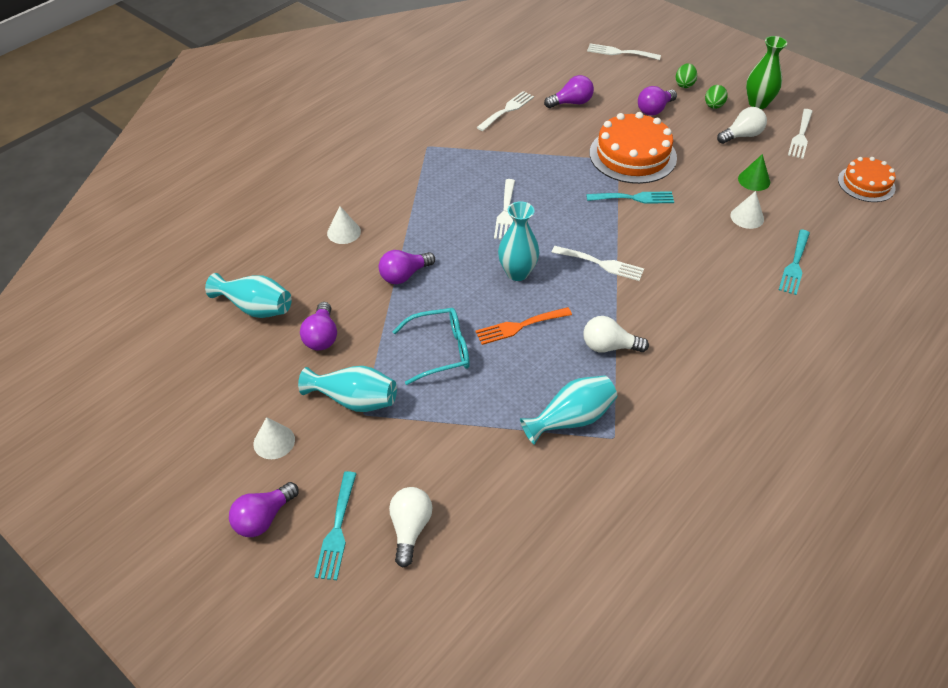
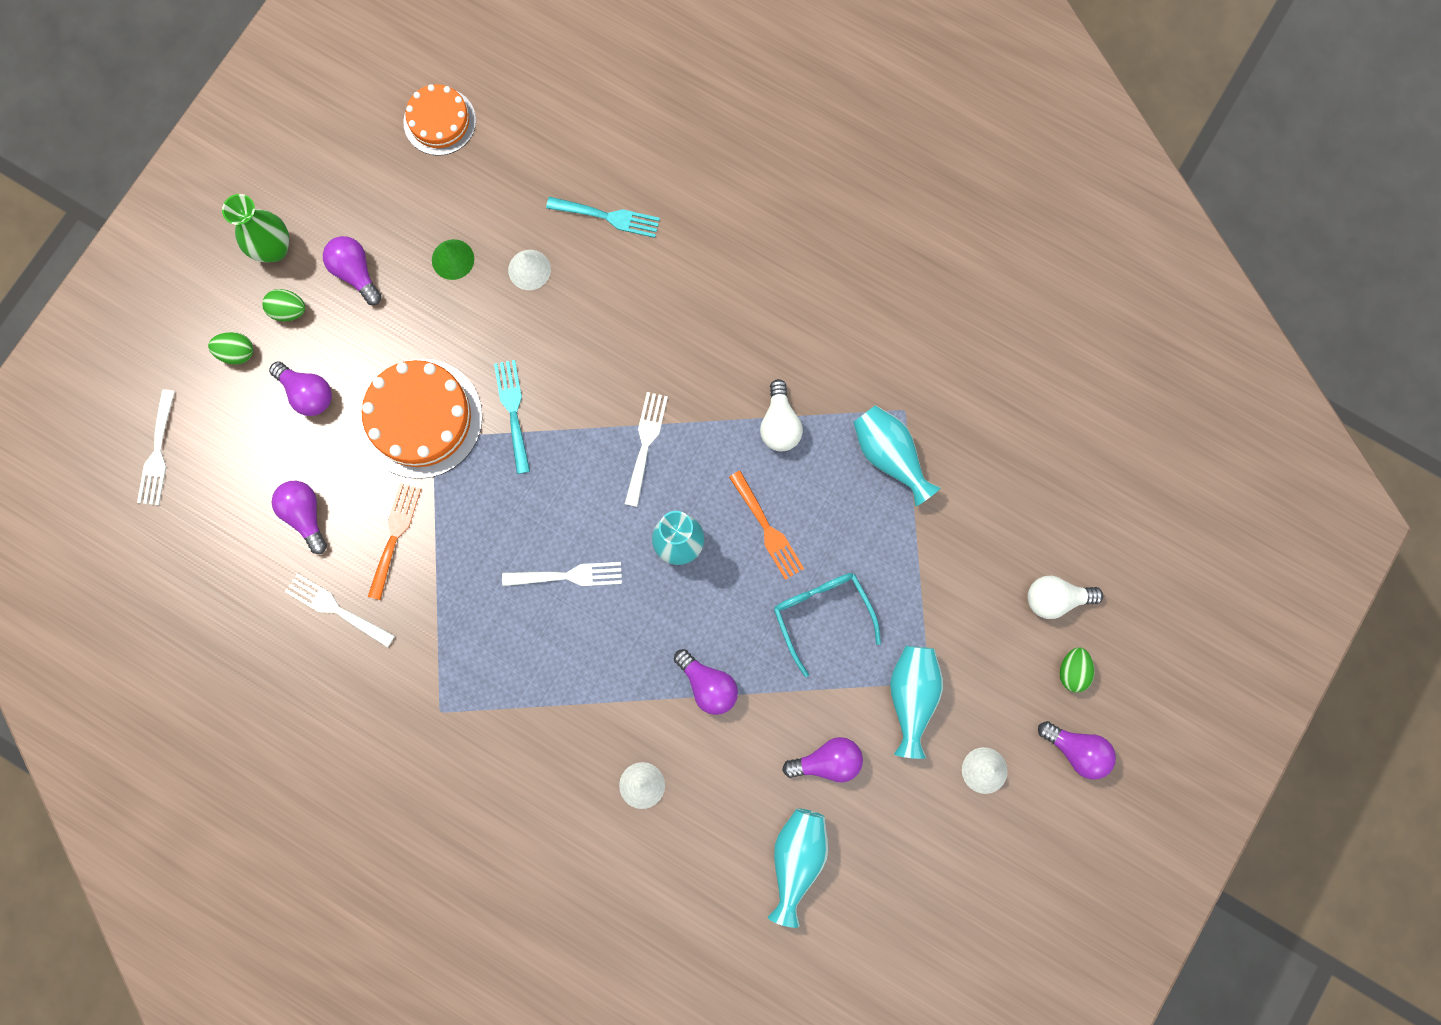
camera: 100 degrees left, 30 degrees up
(337, 530) = (1072, 671): turquoise fork -> green egg
(551, 137) = (394, 535): none -> orange fork
(741, 136) = (355, 273): white light bulb -> purple light bulb
(801, 136) = (345, 195): white fork -> none

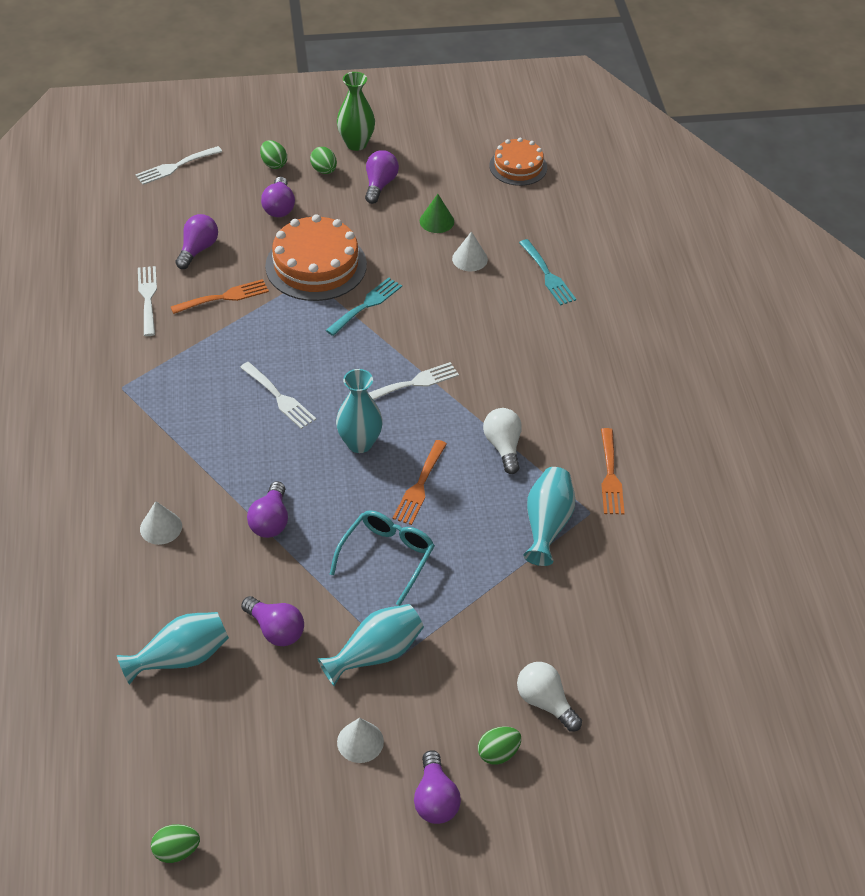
camera: 50 degrees right, 30 degrees down
(779, 424) = (503, 447): white light bulb -> white light bulb turned 120 degrees clockwise
(880, 361) = (610, 476): none -> orange fork
(977, 981) = (176, 851): none -> green egg

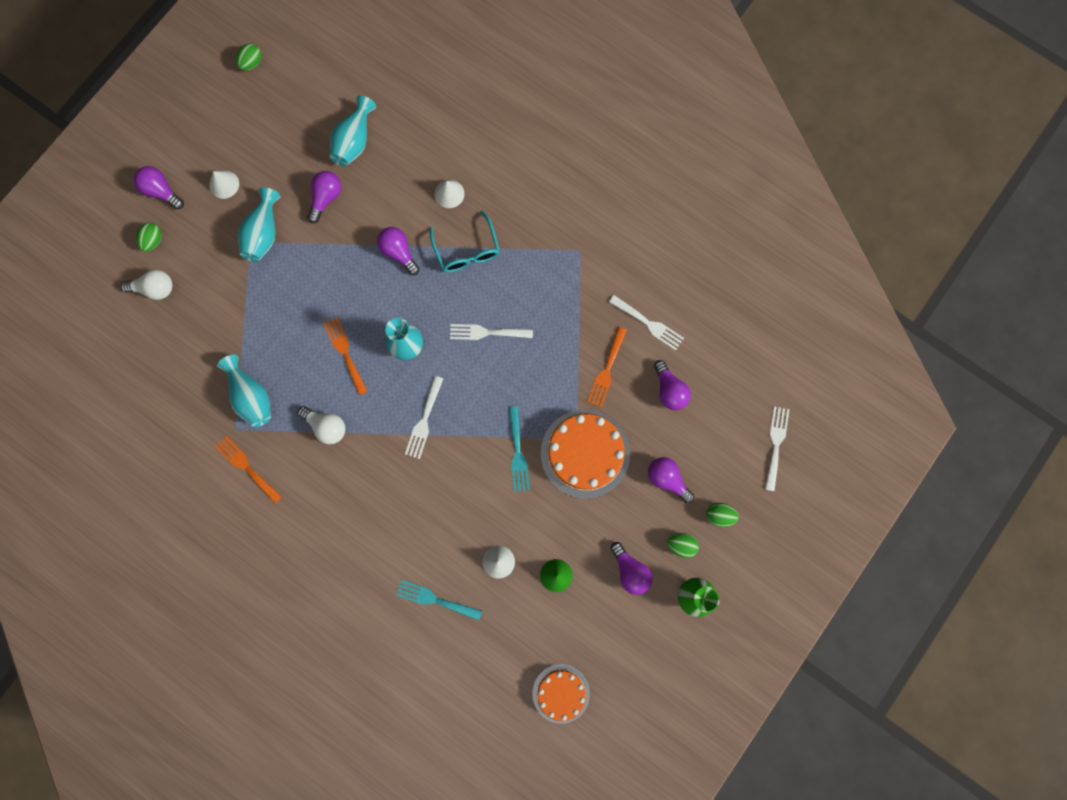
camera: 135 degrees right, 30 degrees up
(276, 630) = (326, 198): purple light bulb -> purple light bulb turned 120 degrees clockwise
(387, 557) = (315, 292): turquoise glasses -> turquoise glasses (467, 250)

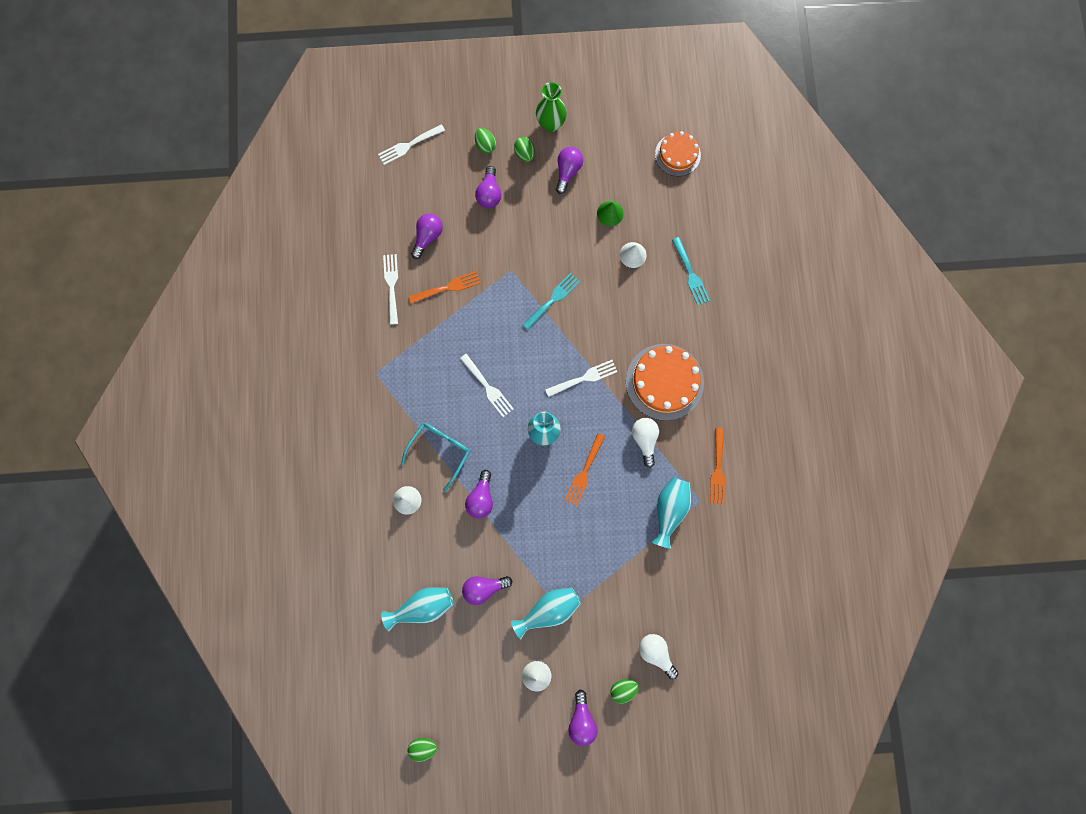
camera: 130 degrees left, 0 degrees up
(585, 453) = (516, 257): orange cake -> orange cake (664, 382)

